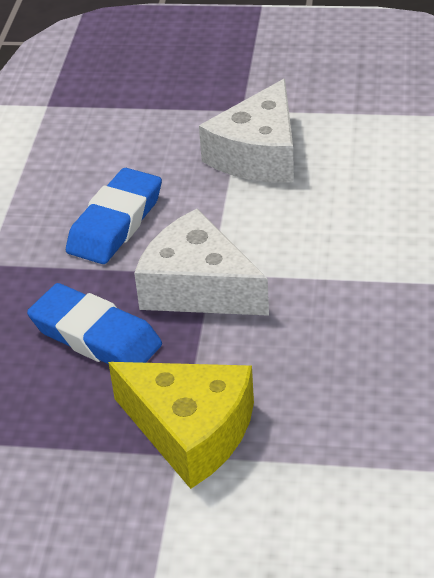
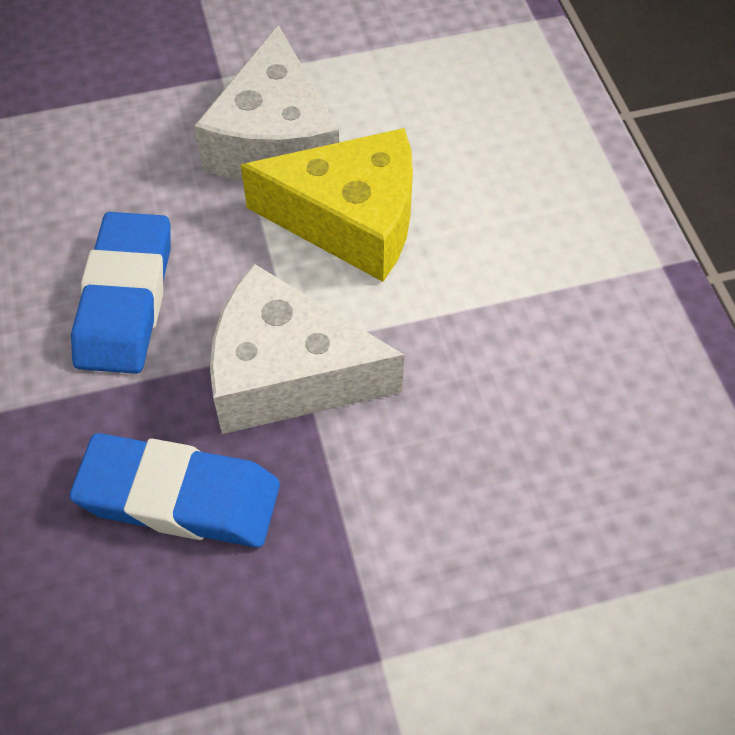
camera: 25 degrees left, 15 degrees up
(190, 431) = (382, 614): yellow cheese -> yellow cheese (350, 220)

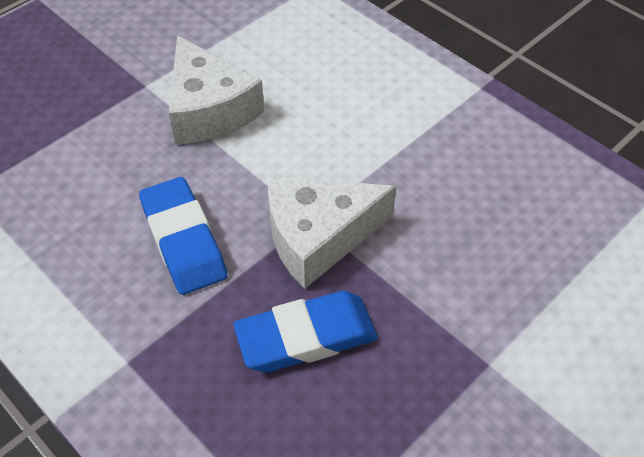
camera: 30 degrees left, 5 degrees down
(350, 220) = (290, 135): yellow cheese -> none

